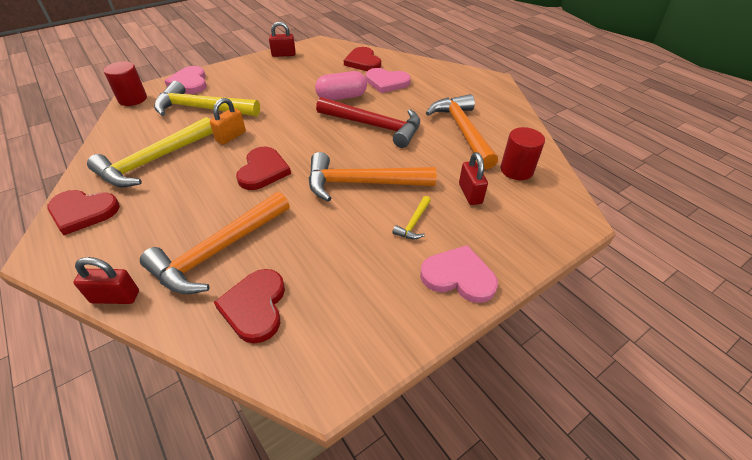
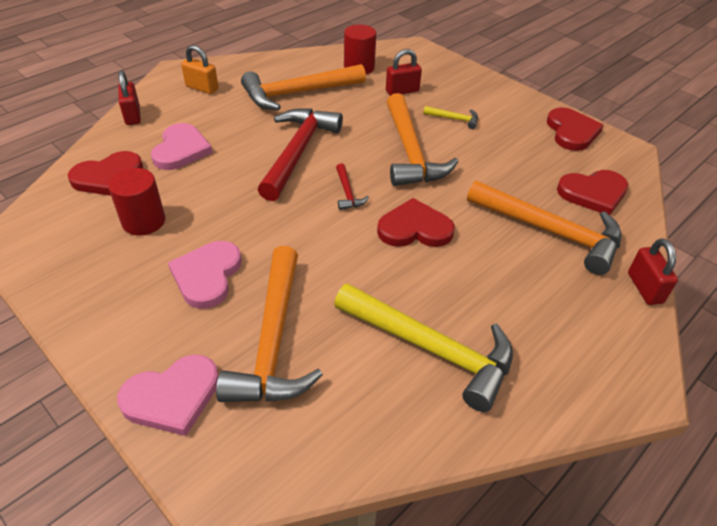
camera: 100 degrees left, 0 degrees up
(83, 212) = (561, 382): red heart -> red heart (571, 132)
(132, 99) = (245, 477): red cylinder -> red cylinder (144, 221)
(202, 109) = (273, 341): yellow hammer -> orange hammer
(231, 136) = (349, 279): orange padlock -> orange padlock (202, 88)
(283, 54) = (58, 279): red padlock -> red padlock (132, 116)
(317, 144) = (347, 193): none -> red hammer
(341, 97) = (226, 186): pink capsule -> none
(458, 276) = (502, 98): pink heart -> pink heart (207, 275)

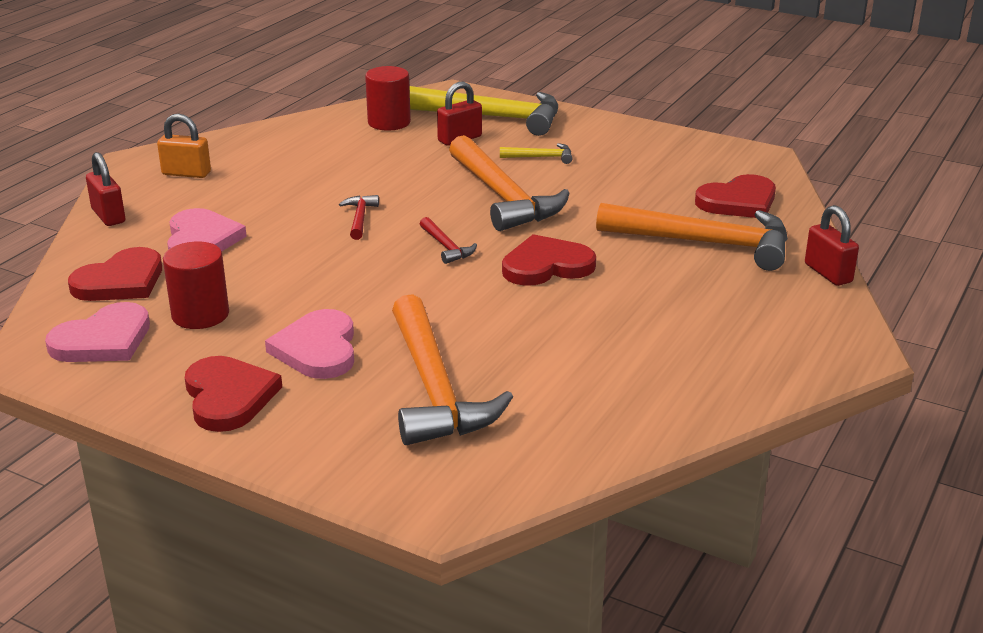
camera: 15 degrees left, 15 degrees down
(172, 397) = (345, 455): pink heart -> pink heart (103, 340)
(297, 93) = (322, 160): orange hammer -> none
(298, 152) = (360, 218): red hammer -> red hammer, size x0.43
(431, 349) = (620, 363): yellow hammer -> yellow hammer (493, 117)
(571, 132) = (689, 149): red heart -> red heart (228, 397)

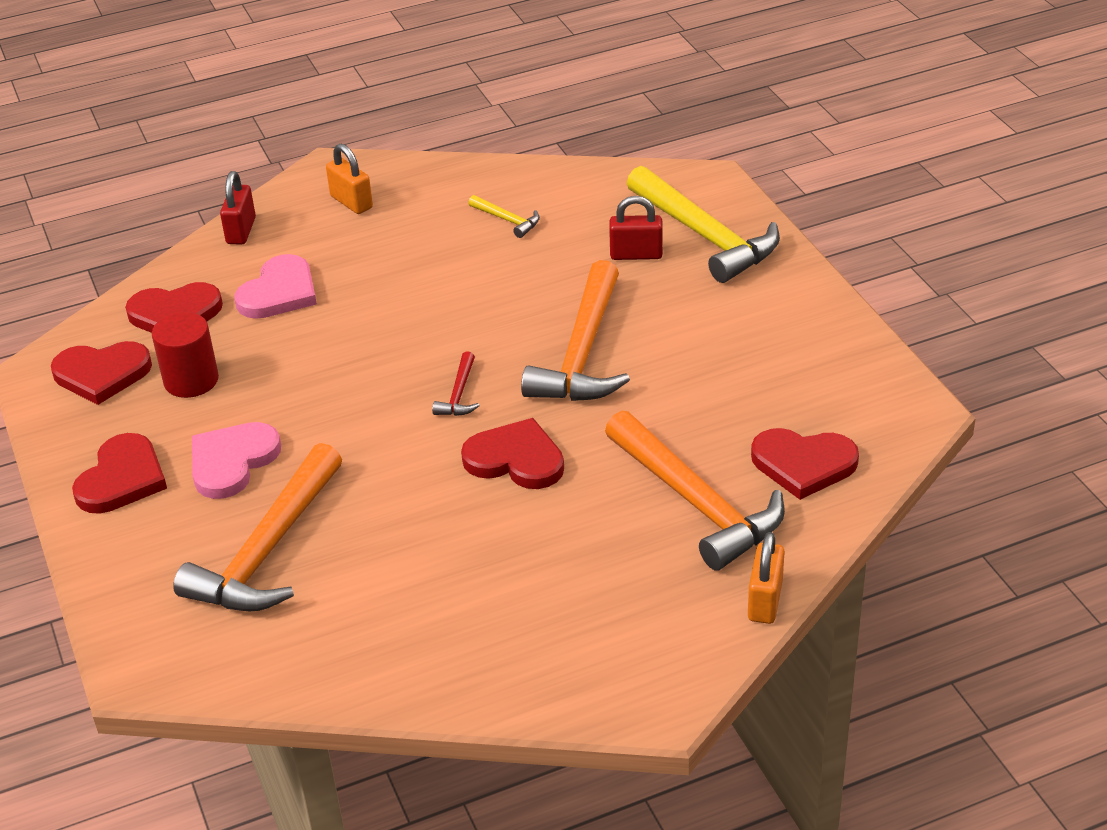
camera: 40 degrees right, 10 degrees up
(103, 340) = (102, 374): pink heart -> red heart
(360, 218) = (428, 323): red hammer -> none
(389, 122) = (597, 203): red cylinder -> none
(541, 157) = (683, 314): yellow hammer -> yellow hammer (507, 220)
(828, 273) = (765, 601): red padlock -> orange padlock

